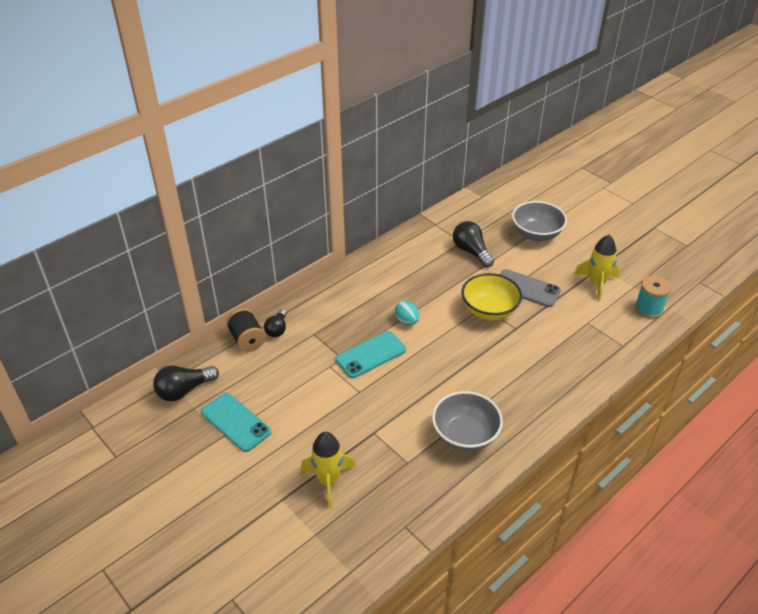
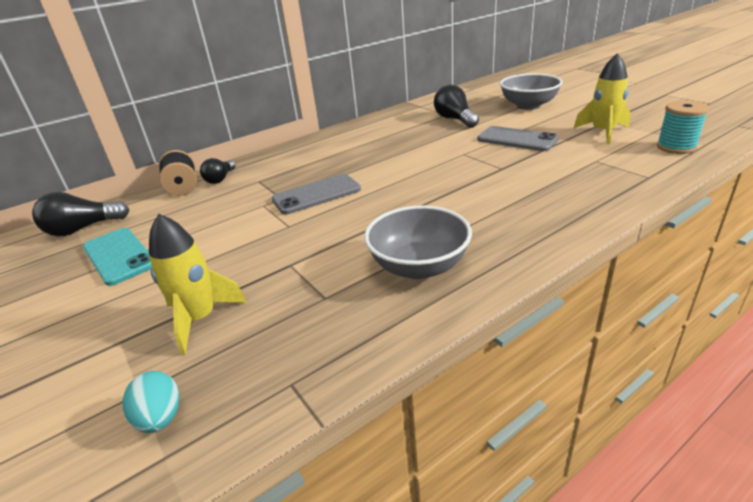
camera: 10 degrees right, 10 degrees down
(371, 355) = (316, 194): turquoise phone -> grey phone
(407, 321) = (369, 167): turquoise egg -> turquoise egg (160, 418)
(489, 310) = (470, 156): yellow bowl -> none

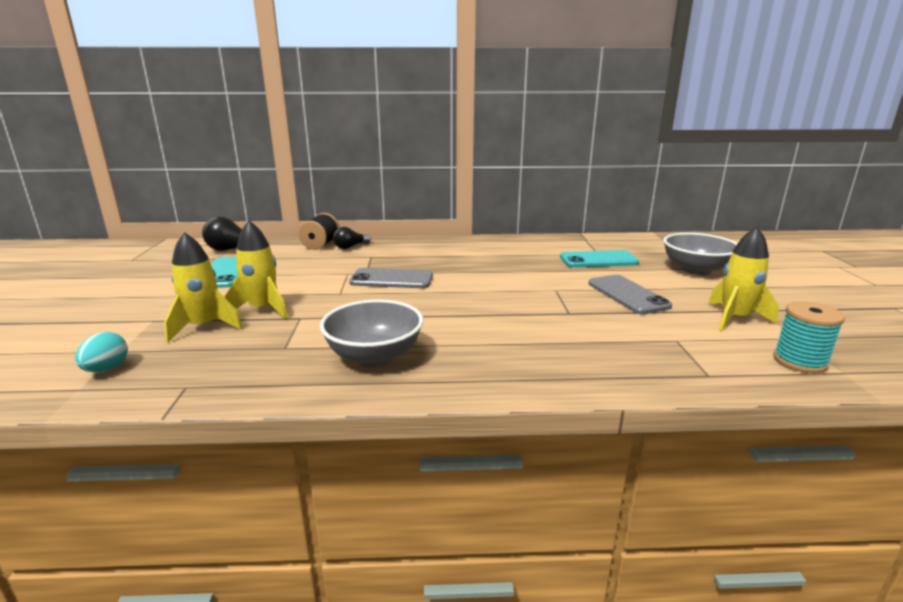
camera: 30 degrees right, 10 degrees down
(235, 273) = (263, 309): none -> yellow rocket
(455, 119) = (598, 260): black light bulb -> turquoise phone

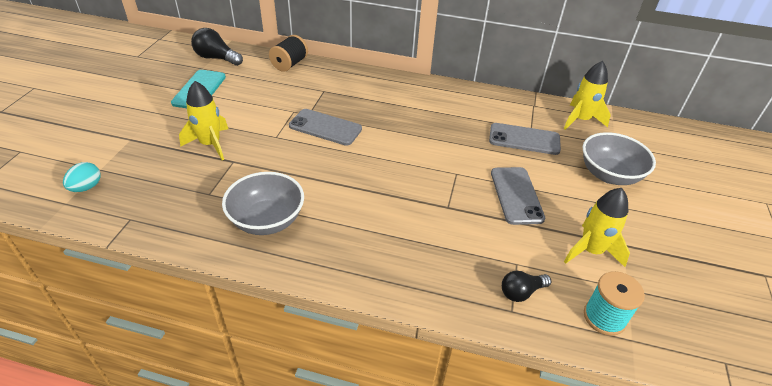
camera: 15 degrees right, 20 degrees up
(204, 327) = (162, 156): yellow rocket -> yellow rocket (580, 120)
(350, 247) = (313, 73): black light bulb -> black light bulb (521, 292)
(598, 260) = (524, 139): turquoise phone -> grey phone

